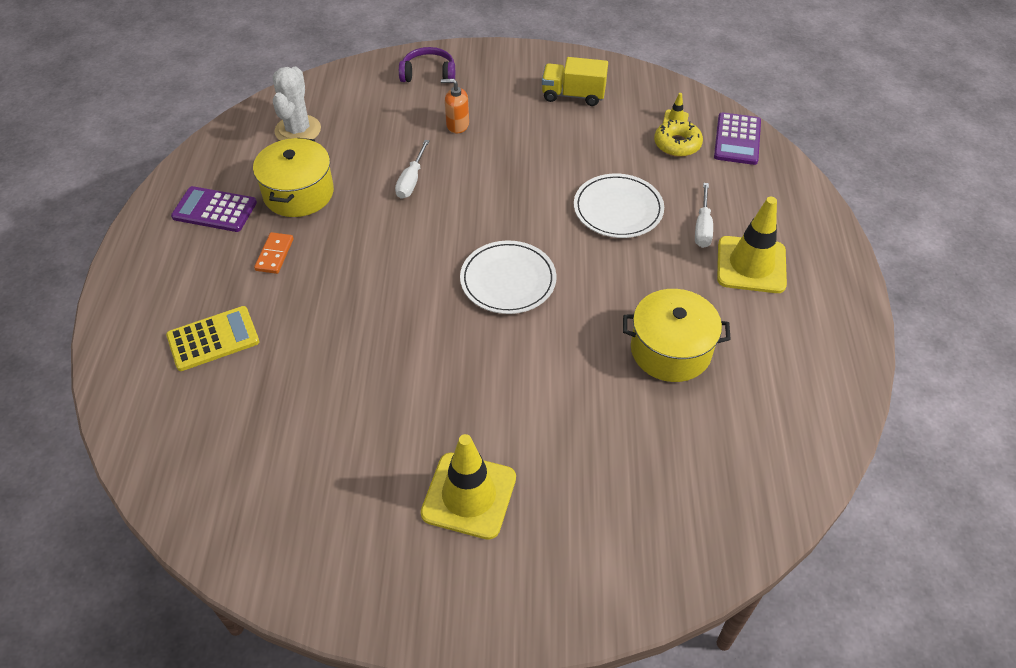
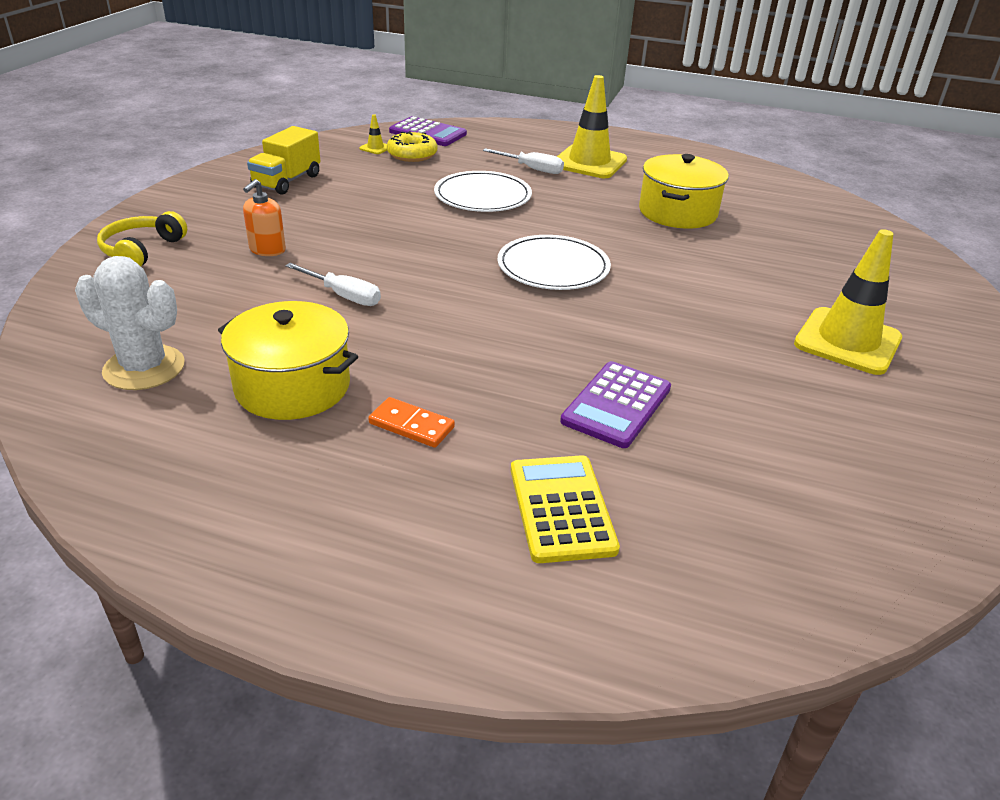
camera: 75 degrees left, 15 degrees down
(214, 210) = (262, 477): purple calculator -> purple calculator (616, 405)
(428, 74) = (141, 250): purple headphones -> yellow headphones

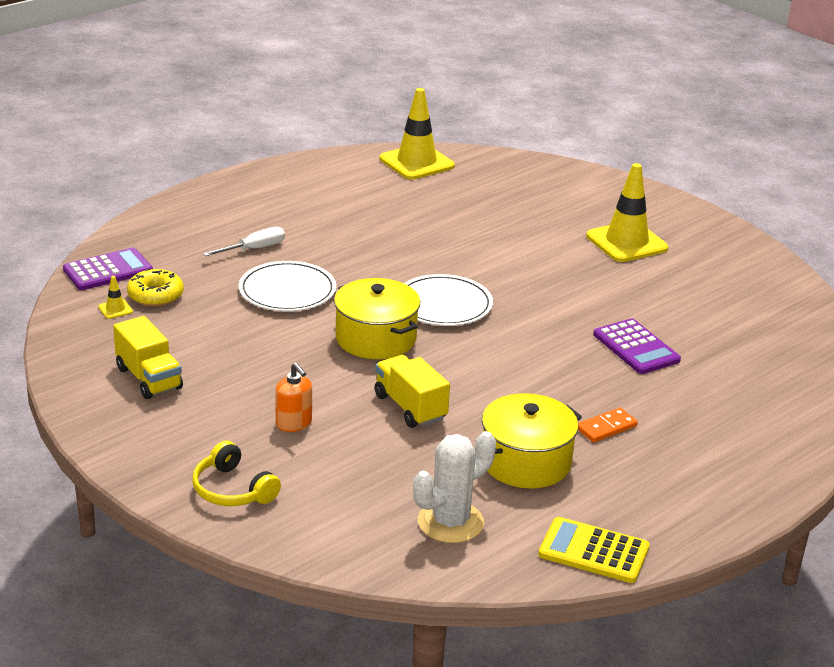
camera: 60 degrees left, 5 degrees down
(343, 296) = (410, 407): white screwdriver -> yellow truck
(561, 508) = (720, 402): yellow calculator -> yellow calculator (593, 551)
(589, 162) = (268, 219): yellow traffic cone -> yellow traffic cone (416, 162)
(678, 212) = (402, 221): yellow pot -> yellow pot (376, 338)

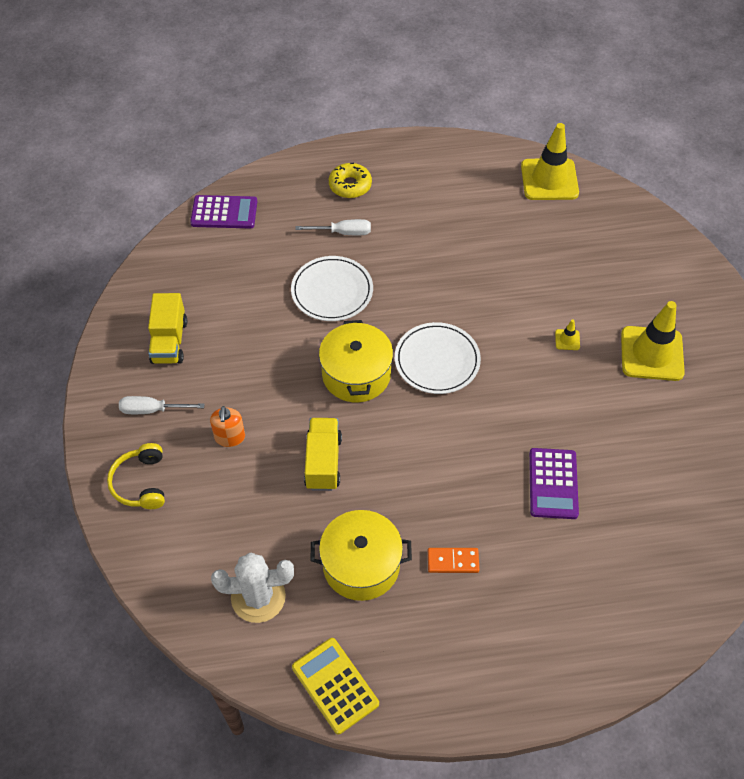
camera: 35 degrees right, 25 degrees up
(115, 309) = (199, 257): yellow traffic cone -> yellow traffic cone (567, 340)
(155, 295) = (236, 254): yellow donut -> yellow donut (350, 185)
(185, 433) = (152, 410): none -> white screwdriver

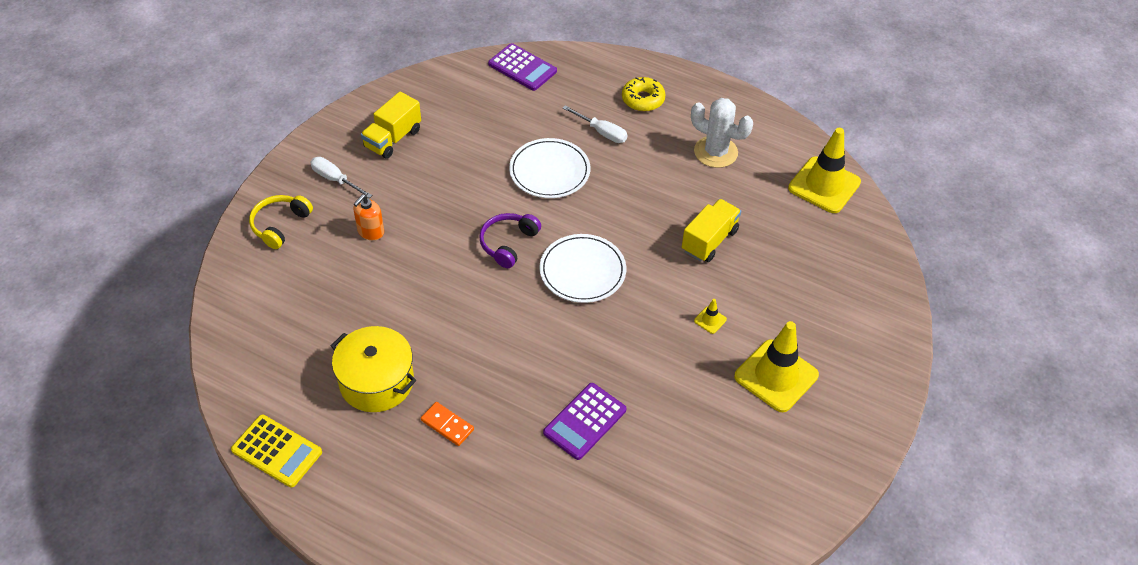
camera: 35 degrees right, 5 degrees down
(258, 597) = (283, 354): white cactus -> white cactus (715, 152)
(323, 462) = (420, 291): yellow truck -> yellow truck (709, 240)
(335, 685) = (277, 451): yellow calculator -> yellow calculator turned 120 degrees clockwise
(356, 374) = (508, 243): yellow pot -> purple headphones

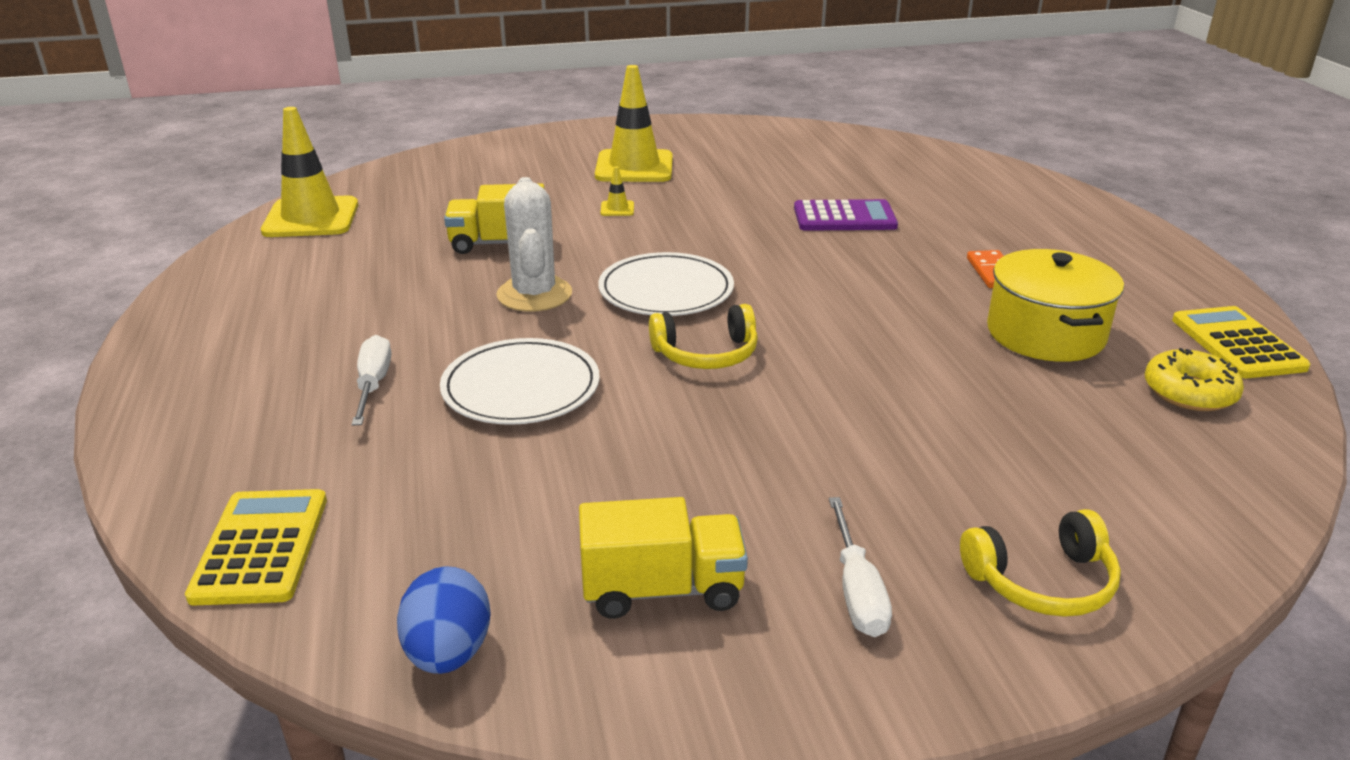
camera: 130 degrees left, 20 degrees down
(370, 231) = (882, 475): orange soap dispenser -> none
(425, 84) = (448, 653): none -> blue egg
(508, 243) = (706, 354): purple headphones -> yellow headphones
(522, 68) = (261, 547): purple calculator -> yellow calculator
(643, 99) = (245, 383): yellow donut -> yellow donut (1189, 392)
(715, 152) = (320, 291): white cactus -> white cactus (534, 294)

